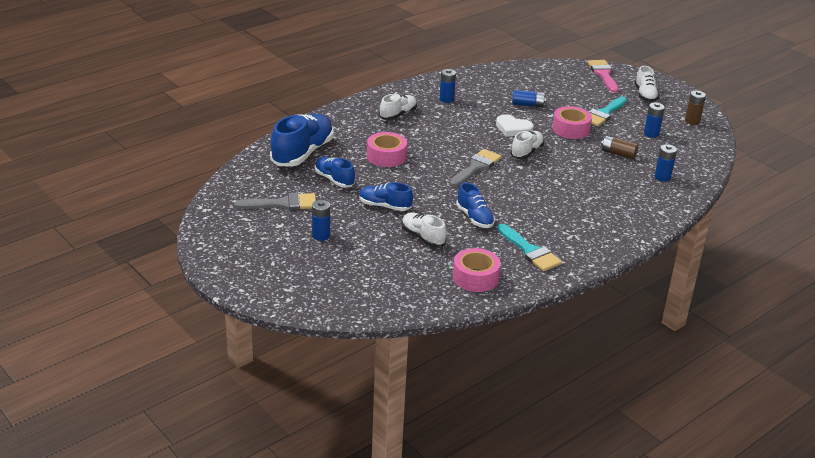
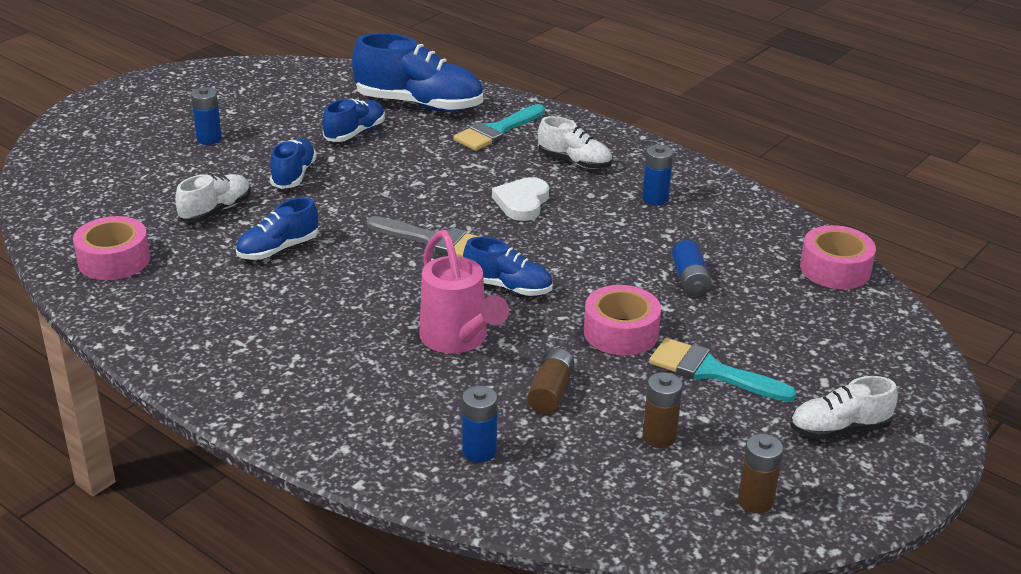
camera: 80 degrees right, 0 degrees up
(283, 204) = (282, 106): grey brush -> none
(386, 156) = (437, 164): pink tape -> pink tape (835, 269)
(513, 128) = (588, 269): white heart -> white heart (522, 202)
(526, 152) = (508, 287): white shoe -> blue shoe
(530, 251) = (189, 304): turquoise brush -> turquoise brush (497, 131)
(573, 172) = (458, 340): none -> pink watering can
(603, 74) = (896, 368): pink brush -> none
(651, 134) = (659, 437): blue battery -> brown battery

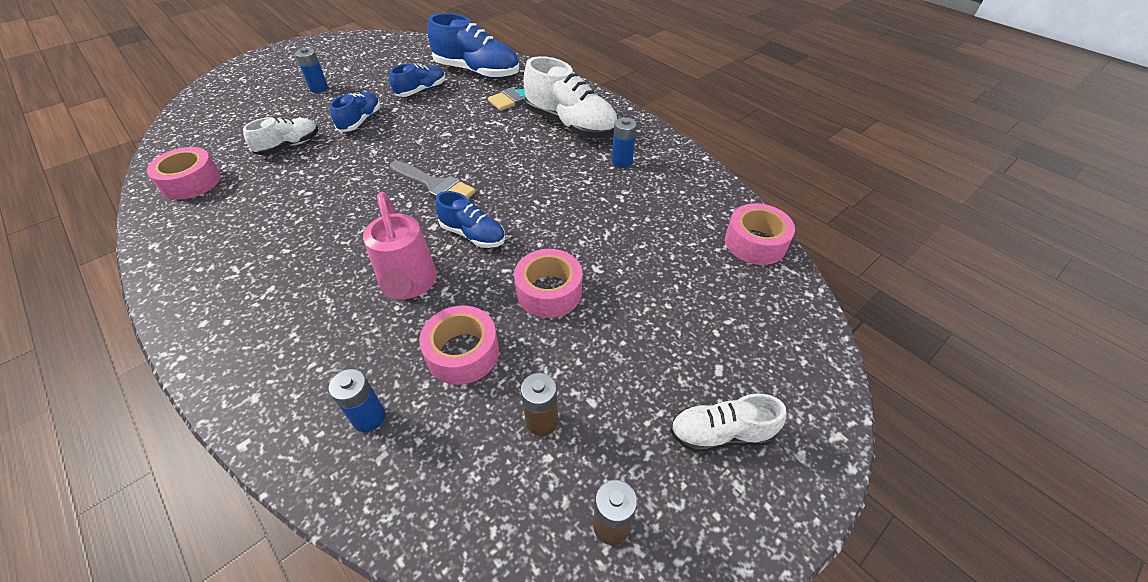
camera: 10 degrees right, 15 degrees up
(278, 249) = (314, 183): blue shoe -> none
(522, 202) = (517, 157): white heart -> none
(550, 392) = (463, 353): brown battery -> pink tape
(574, 162) = (570, 125): white shoe -> white shoe, size x1.77
(690, 280) = (626, 242): blue battery -> none
(711, 371) = (615, 345): turquoise brush -> none

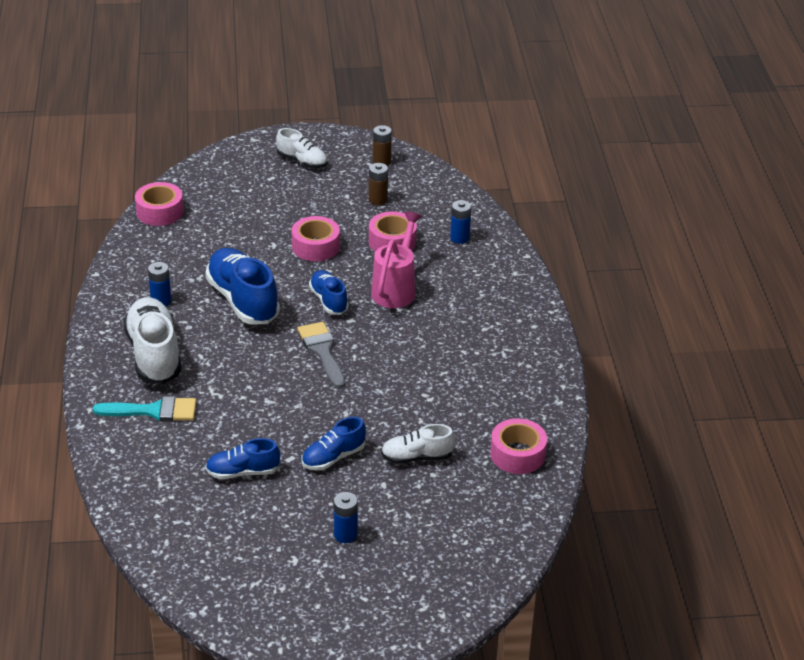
camera: 145 degrees left, 10 degrees down
(477, 72) = (160, 472): blue shoe -> blue shoe (243, 300)

